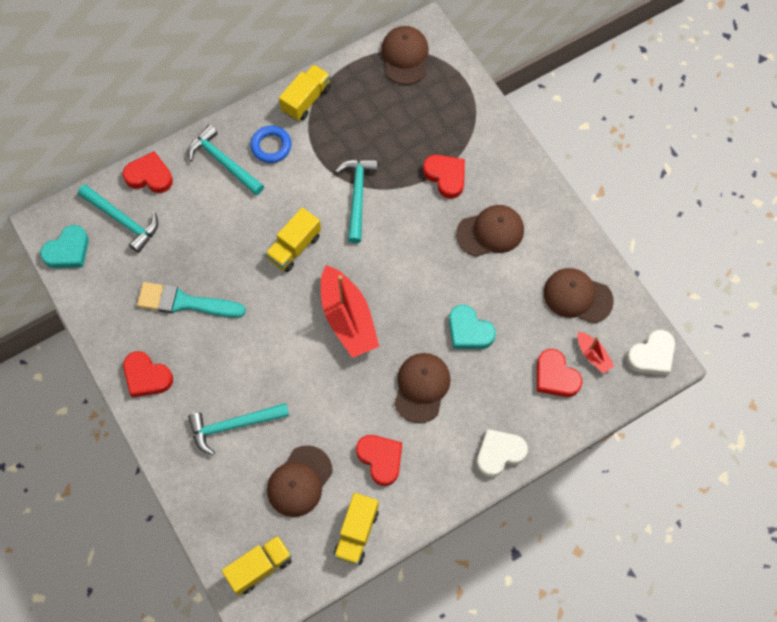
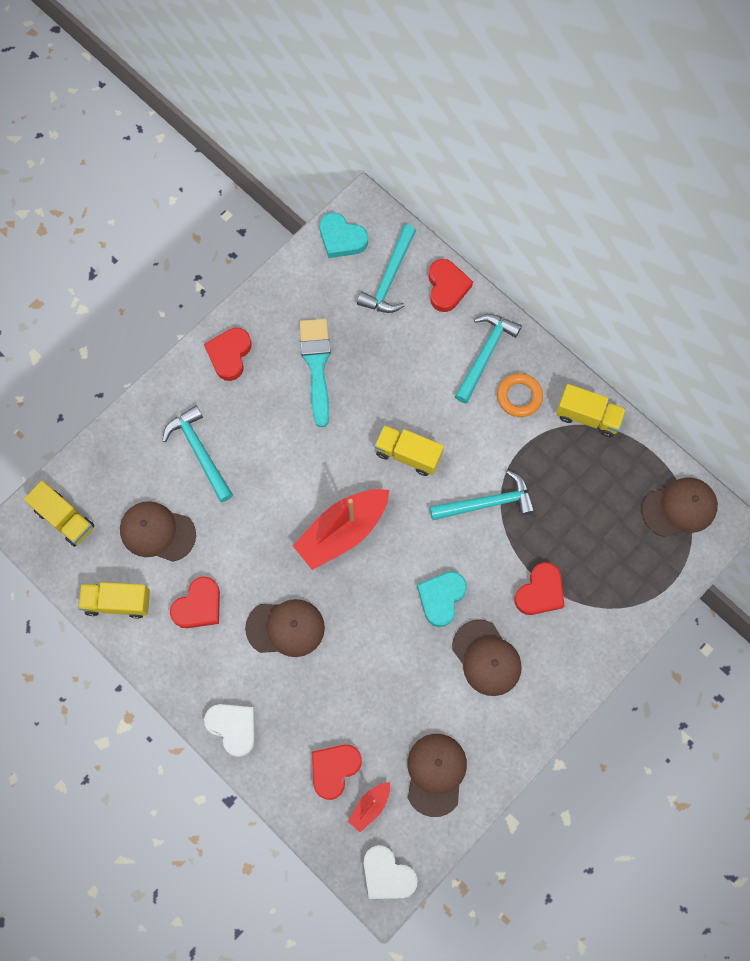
camera: 75 degrees right, 5 degrees up
(271, 146) = (519, 396): blue ring -> orange ring
(469, 331) = (362, 662): turquoise heart -> turquoise heart (441, 598)

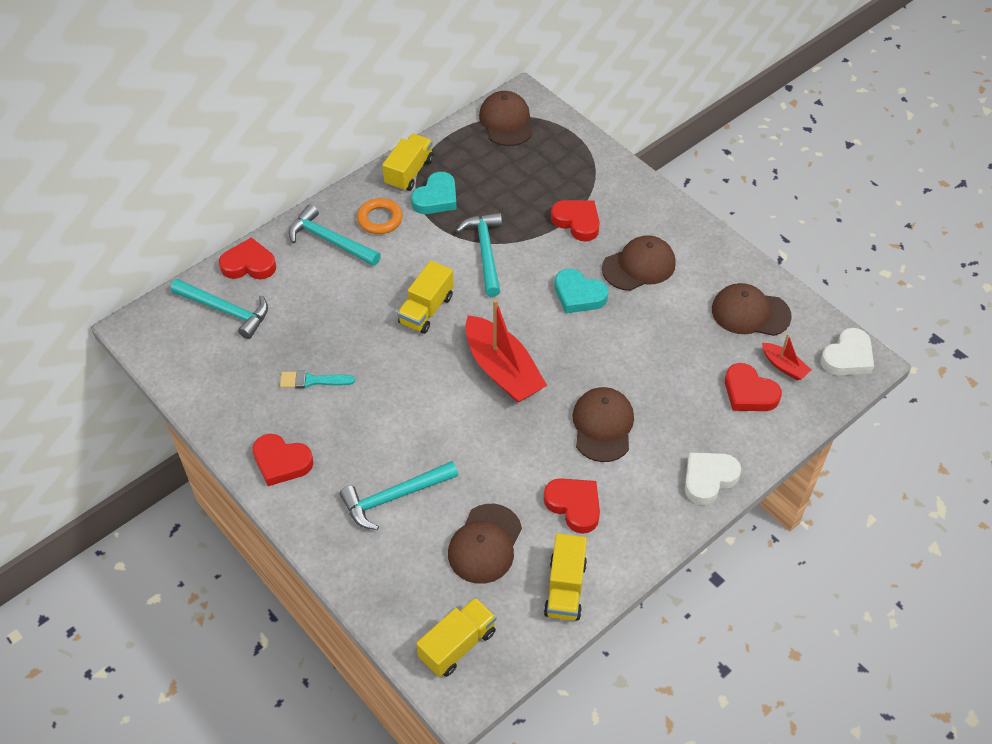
camera: 85 degrees left, 20 degrees down
(316, 365) = (312, 381): turquoise brush -> turquoise brush, size x0.59
(341, 238) = (167, 349): turquoise heart -> turquoise heart (436, 198)

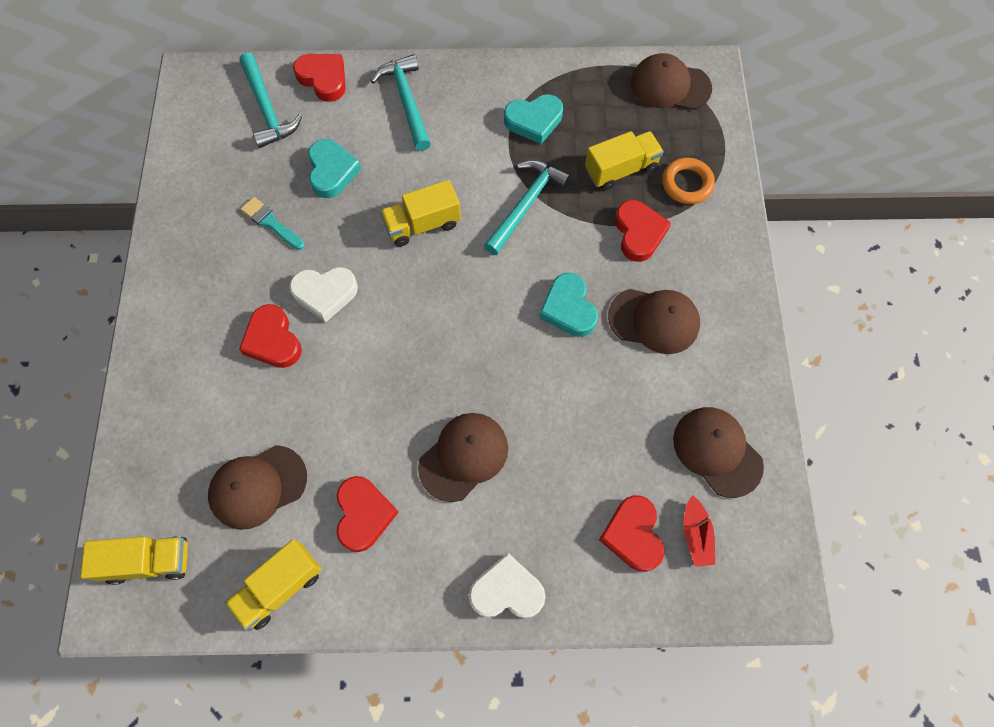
camera: 40 degrees right, 15 degrees up
(281, 462) = (180, 279): red heart -> red heart (273, 340)
(322, 319) = (332, 171): none -> turquoise heart
(380, 219) = (466, 109): orange ring -> orange ring (687, 184)
(393, 497) = (230, 381): turquoise hammer -> none
(409, 172) = (534, 80): yellow truck -> yellow truck (620, 170)
(502, 370) = (430, 332): red boat -> none
(506, 121) = (670, 86): brown cap -> brown cap turned 105 degrees counterclockwise
(847, 357) = (772, 578): white heart -> white heart (325, 294)

